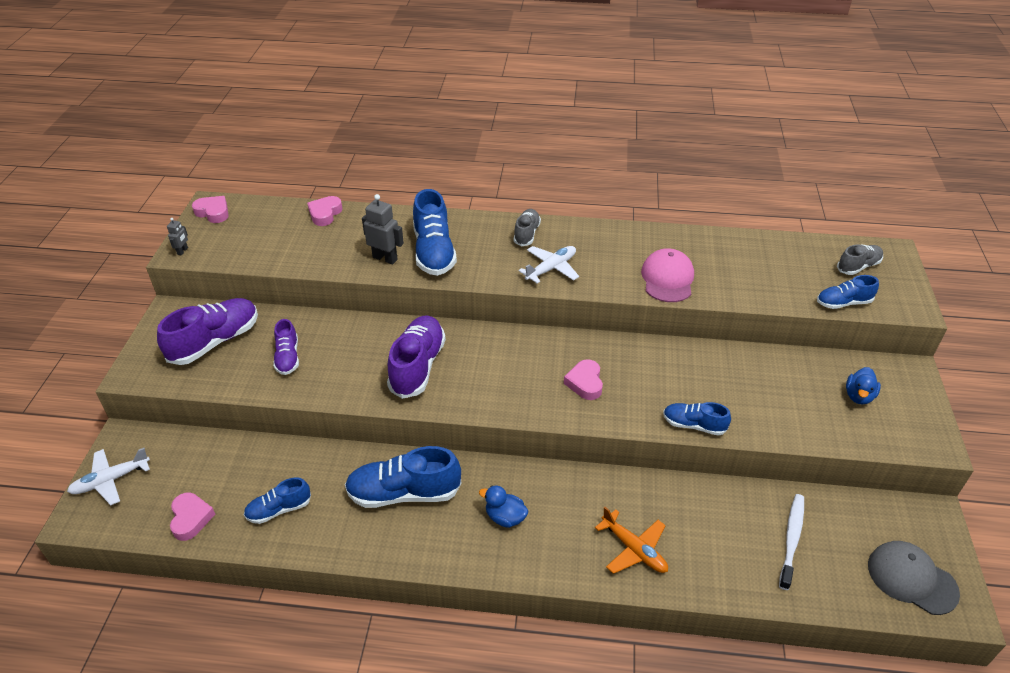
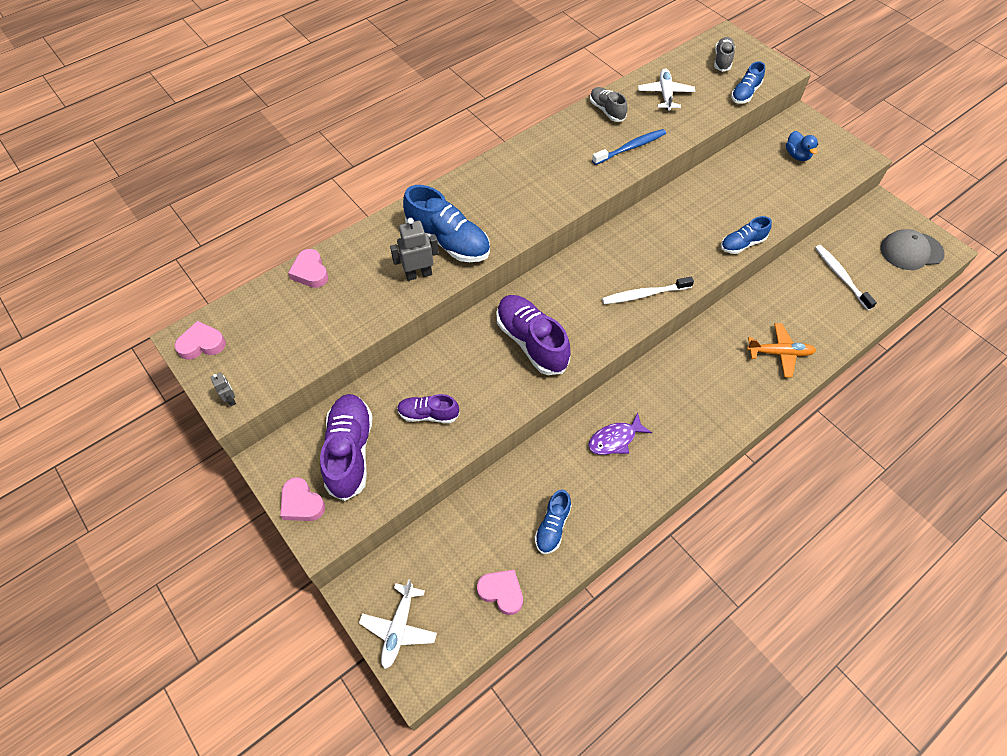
camera: 45 degrees left, 15 degrees up
(288, 357) = (428, 414): purple shoe -> purple shoe turned 150 degrees clockwise
(404, 493) = (615, 439): blue shoe -> purple fish
(505, 517) = (692, 398): blue duck -> none
(526, 234) = (495, 177): grey shoe -> grey shoe (606, 110)
(549, 399) = (644, 294): none -> white toothbrush
(551, 268) = (549, 194): white plane -> white plane (665, 94)
(585, 383) = (650, 265): pink heart -> pink heart (302, 503)
(667, 279) = (631, 147): pink cap -> blue toothbrush

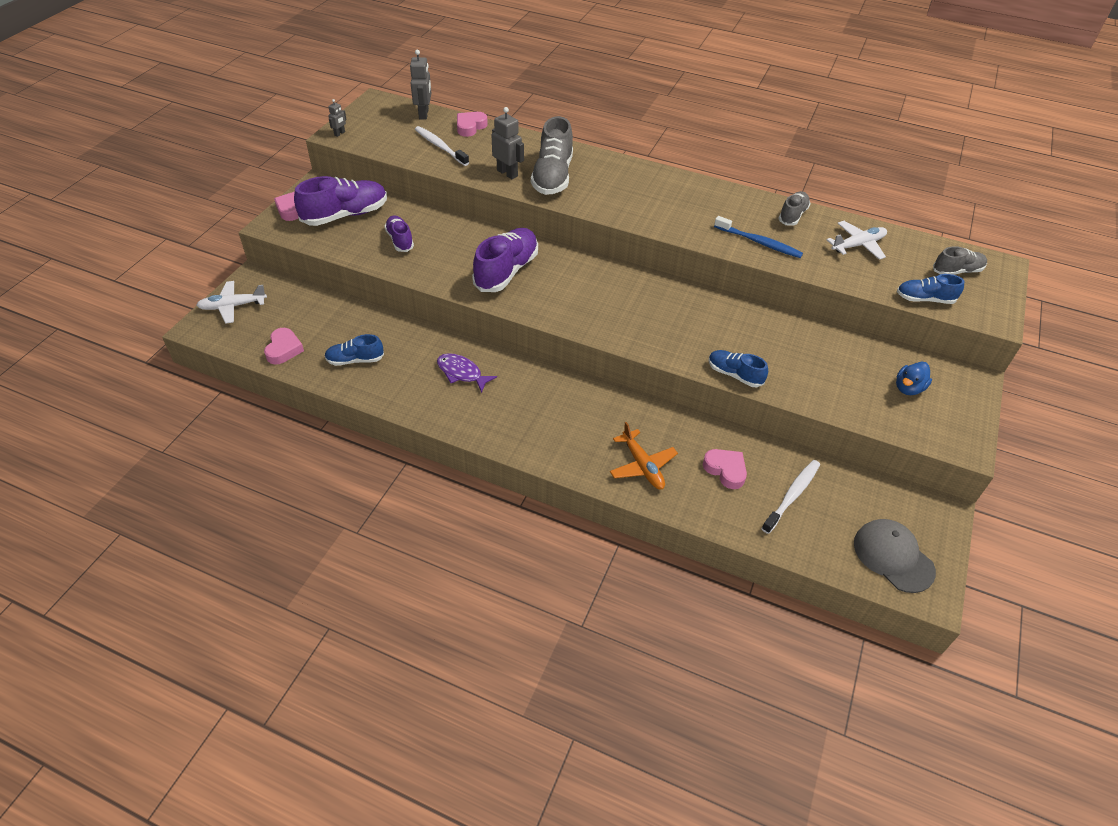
camera: 60 degrees right, 10 degrees down
(202, 344) = (376, 107): pink heart -> pink heart (725, 470)
(252, 304) = (424, 114): none -> grey robot
(448, 241) = (552, 177): blue shoe -> grey shoe
(644, 294) = (611, 323): white toothbrush -> white toothbrush (440, 146)

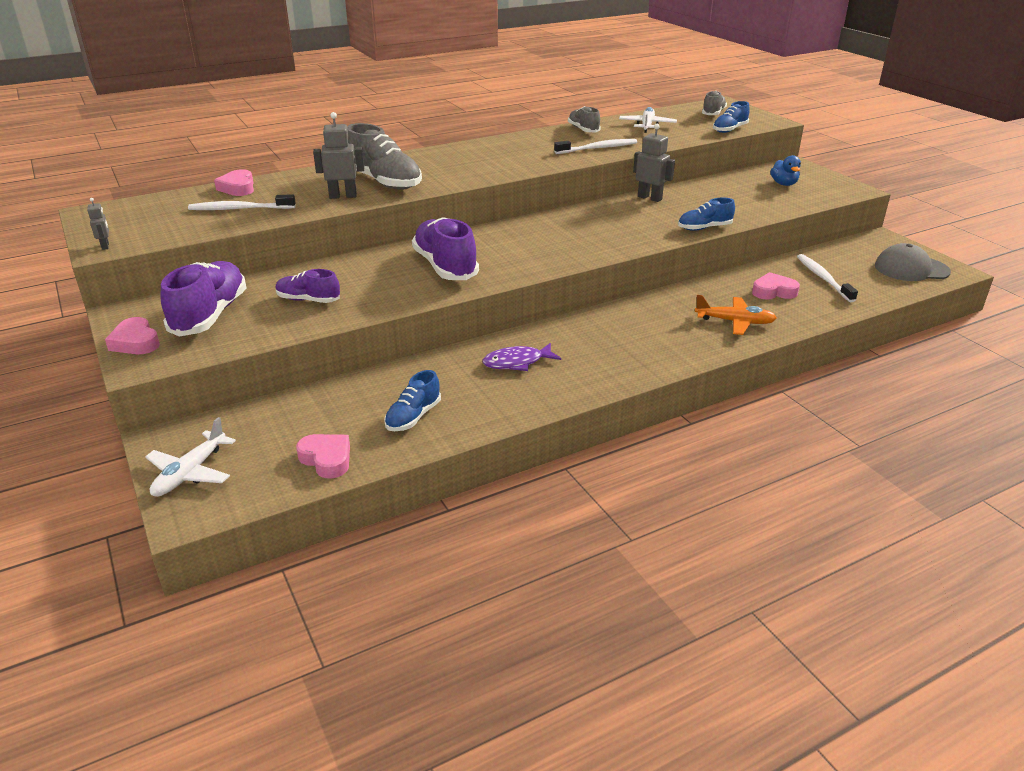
camera: 50 degrees left, 15 degrees down
(424, 114) = (169, 199): grey robot -> grey robot (650, 198)
(759, 242) = (598, 148): blue toothbrush -> white toothbrush

